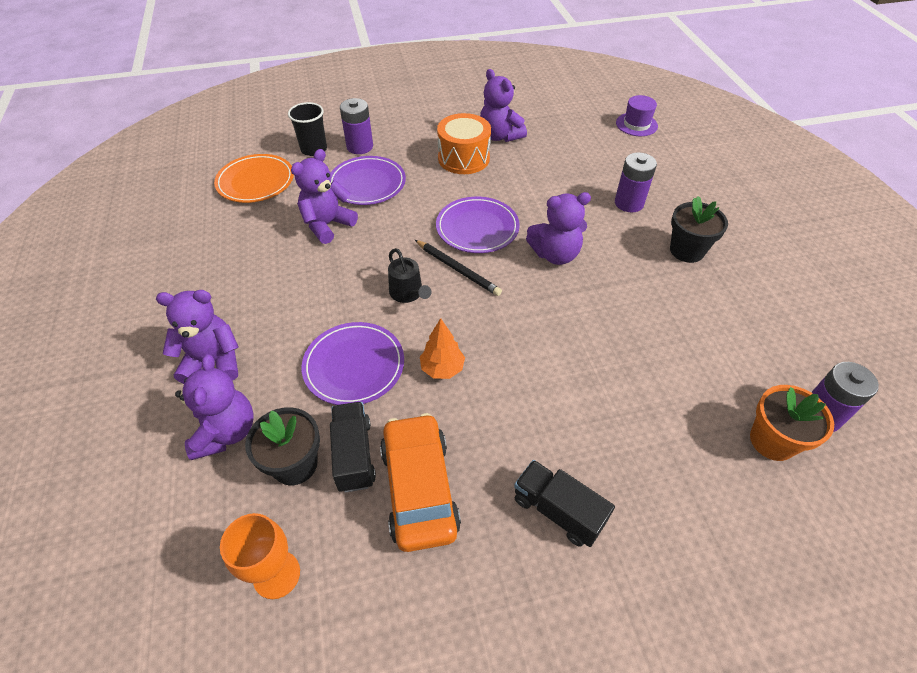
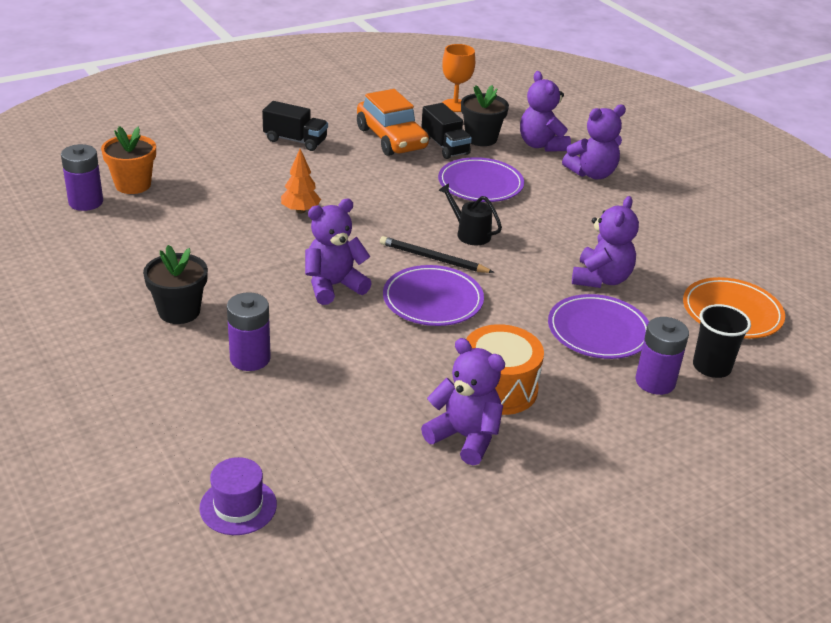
camera: 160 degrees right, 15 degrees down
(442, 369) = (408, 191): orange tree -> orange tree (300, 210)

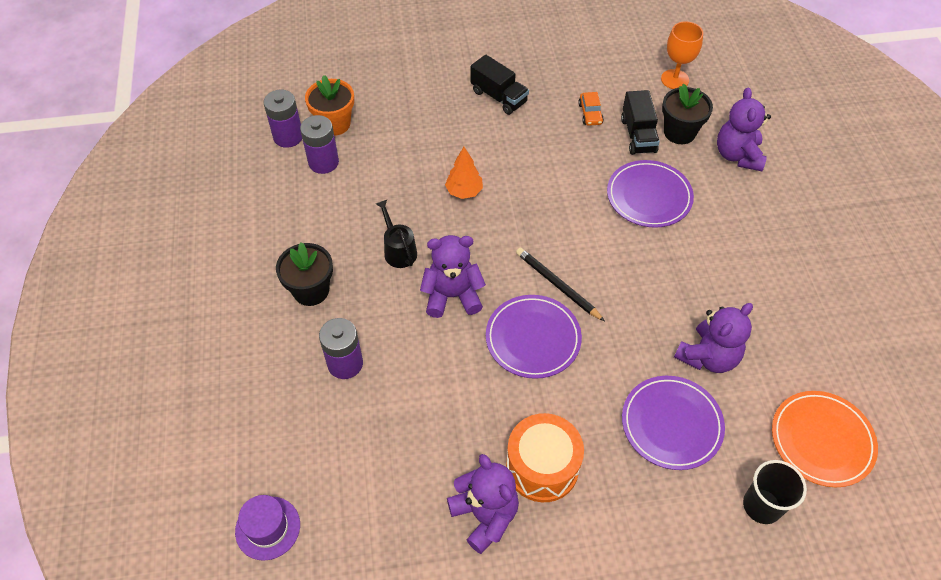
camera: 25 degrees right, 20 degrees up
(391, 139) = (590, 114): orange car -> orange car, size x0.45
(470, 233) = (607, 261): black watering can -> black watering can (398, 250)
(592, 174) = (771, 208): purple teddy bear -> none
(655, 382) = (694, 506): purple battery -> purple battery (323, 162)

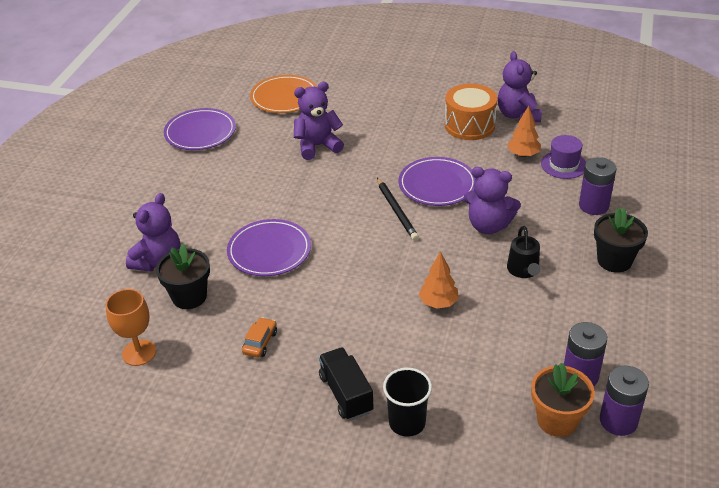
camera: 155 degrees left, 15 degrees down
(267, 528) = (665, 140): purple hat -> purple hat (563, 165)
(451, 428) = (523, 155): none -> orange tree
(638, 135) = (231, 306): black truck -> none
(671, 424) = (371, 123): purple plate -> purple plate (200, 132)
(762, 506) = (347, 84): black cup -> black cup (407, 423)

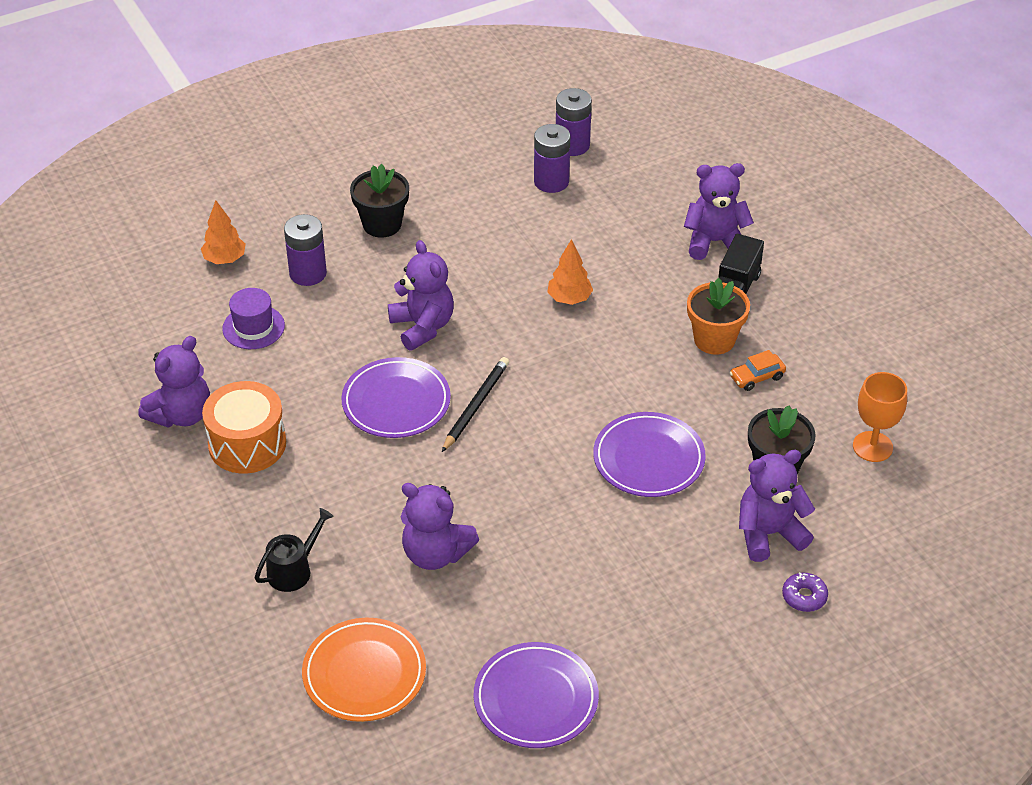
camera: 135 degrees left, 5 degrees up
(109, 246) = (804, 596): none -> purple donut
(407, 423) = (715, 242): black cup -> purple teddy bear
(523, 155) = (265, 367): orange tree -> orange tree (225, 259)
(523, 270) = (462, 271): black watering can -> black watering can (293, 570)
(557, 420) = (611, 172): orange flower pot -> orange flower pot (714, 339)

